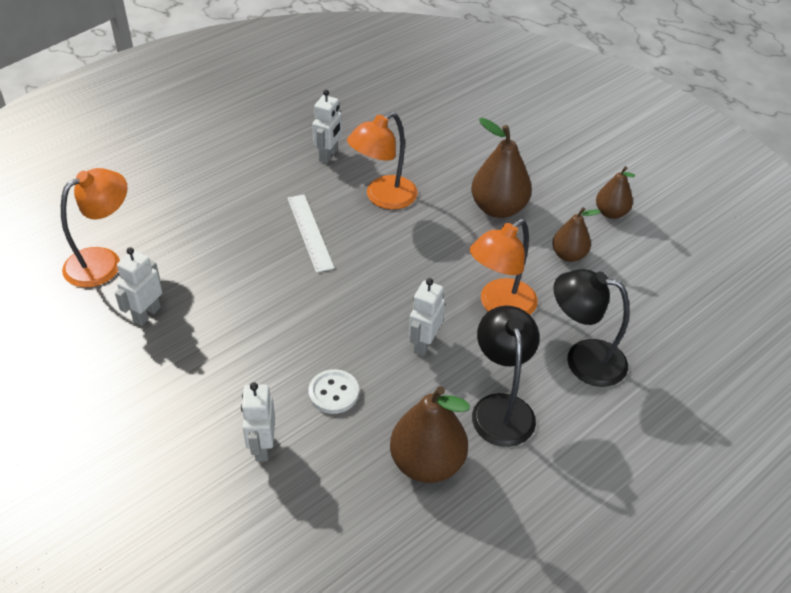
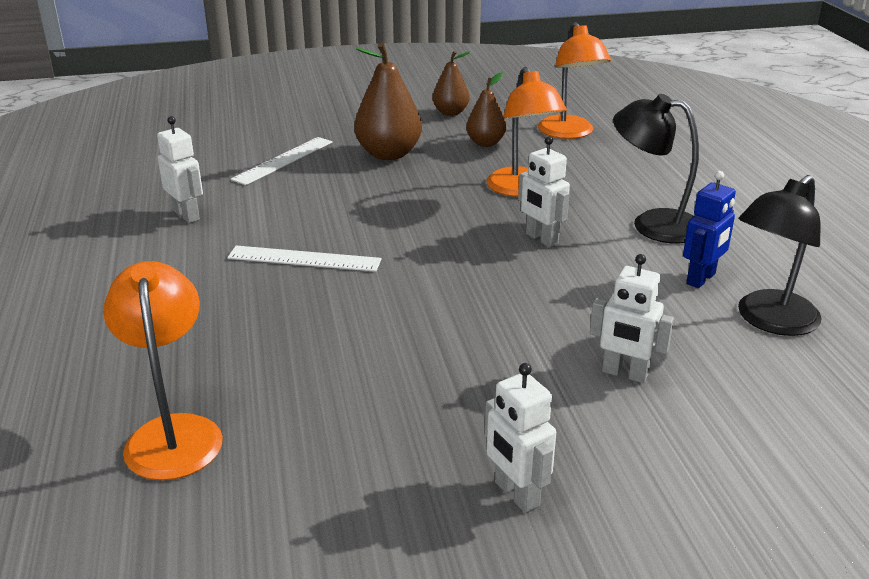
camera: 60 degrees left, 15 degrees down
(147, 314) = (325, 414): white robot -> white robot (516, 494)
(333, 393) = (572, 307): white button -> none
(383, 198) = (301, 203): orange lamp -> orange lamp (569, 133)
(427, 463) = (701, 279): brown pear -> blue robot
(441, 161) = (283, 160): none -> white ruler
(583, 359) = (619, 173): black lamp -> black lamp (769, 321)

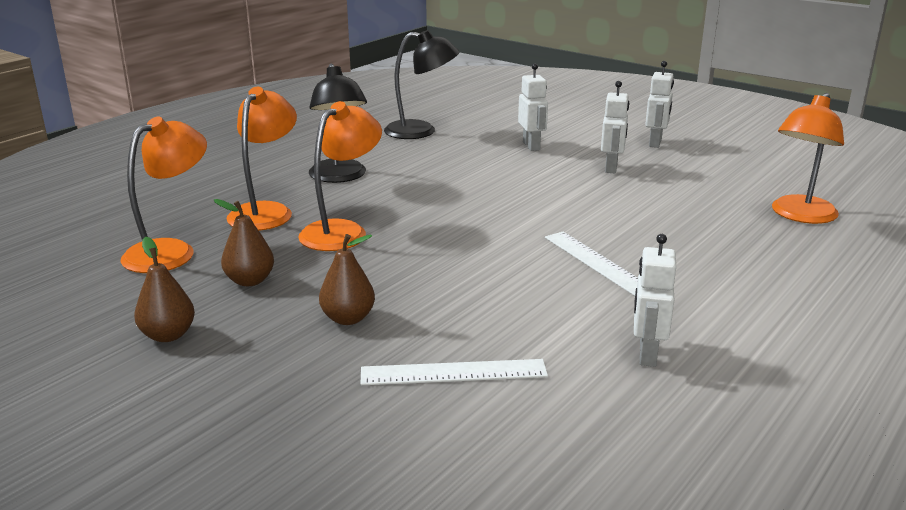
camera: 130 degrees left, 5 degrees down
(389, 154) = (348, 318): brown pear -> brown pear, size x0.61
(541, 239) = (420, 200): white robot -> white robot (611, 168)
(604, 175) = (266, 211): none -> orange lamp
(701, 279) = (399, 151): blue robot -> none

